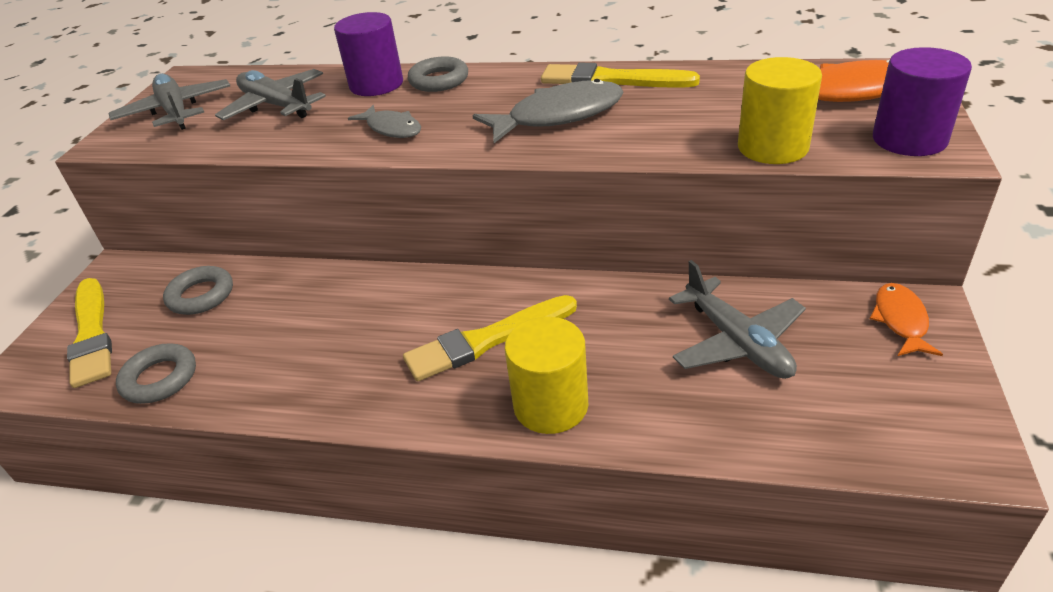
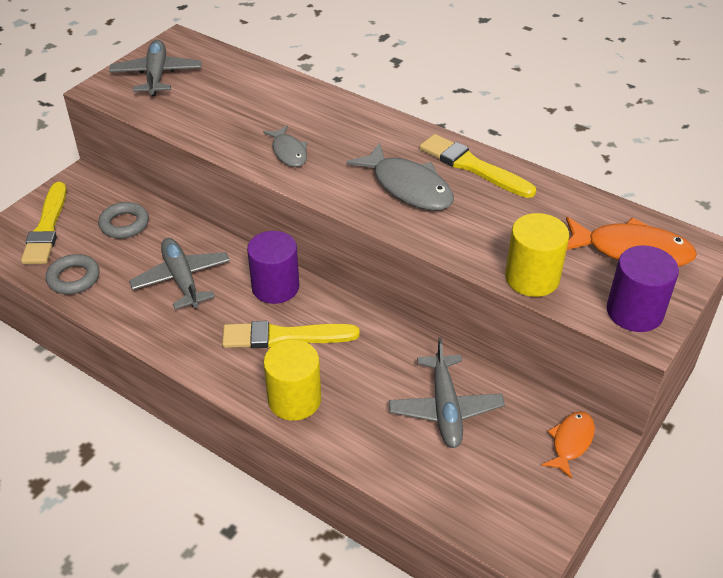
camera: 20 degrees right, 5 degrees up
(276, 105) = (225, 97): grey plane -> grey plane (182, 279)
(376, 84) = (304, 102): purple cylinder -> purple cylinder (275, 287)
(439, 80) = (350, 116): grey ring -> none
(558, 116) = (408, 187): grey fish -> grey fish turned 45 degrees clockwise

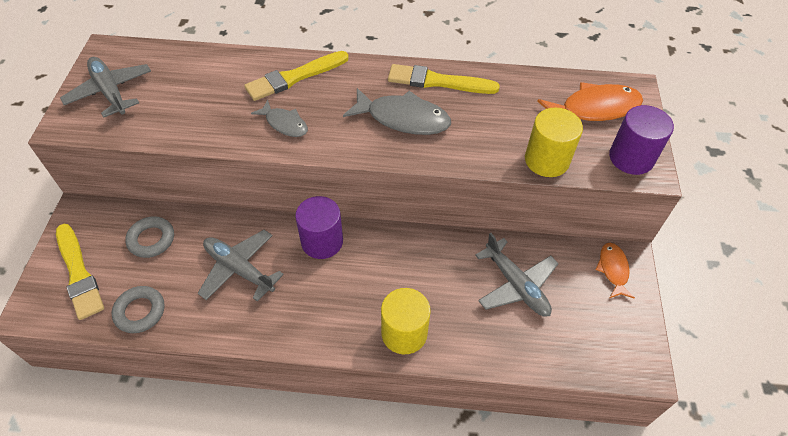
camera: 30 degrees left, 10 degrees up
(284, 336) = (359, 282): yellow brush -> yellow brush (294, 77)

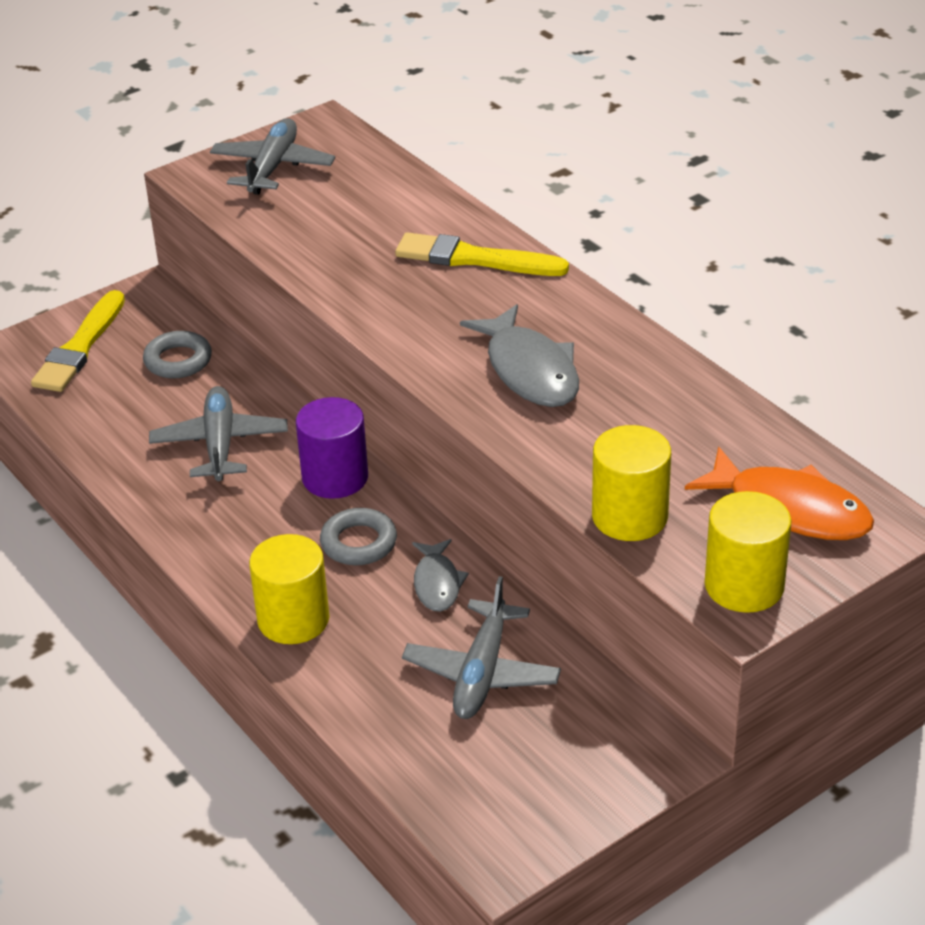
camera: 50 degrees right, 15 degrees down
(140, 311) = (87, 416): grey ring -> grey ring (358, 543)
(284, 124) = (395, 297): grey fish -> grey fish (437, 583)
(438, 81) = (634, 359): yellow brush -> none
(613, 269) = (628, 750): orange fish -> none
(631, 158) = (744, 585): purple cylinder -> yellow cylinder

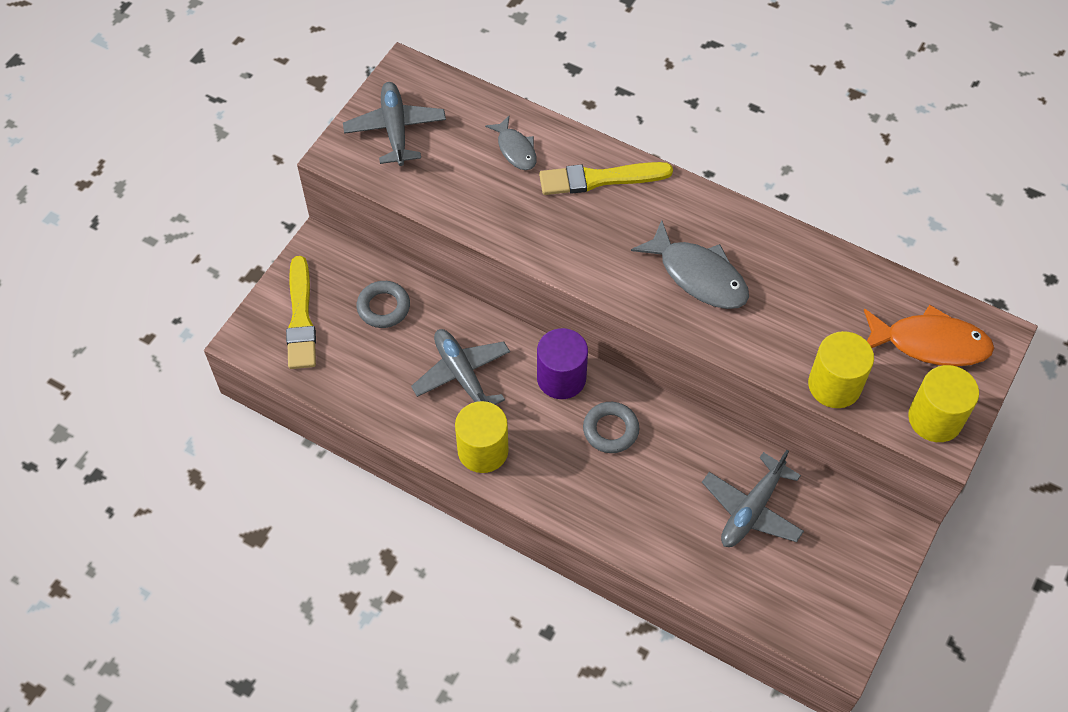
camera: 25 degrees left, 20 degrees up
(293, 619) = (605, 511): yellow cylinder -> yellow cylinder (483, 450)
(437, 583) = (682, 446): grey fish -> grey fish (515, 149)
(482, 673) = (751, 509): grey plane -> grey plane turned 45 degrees clockwise

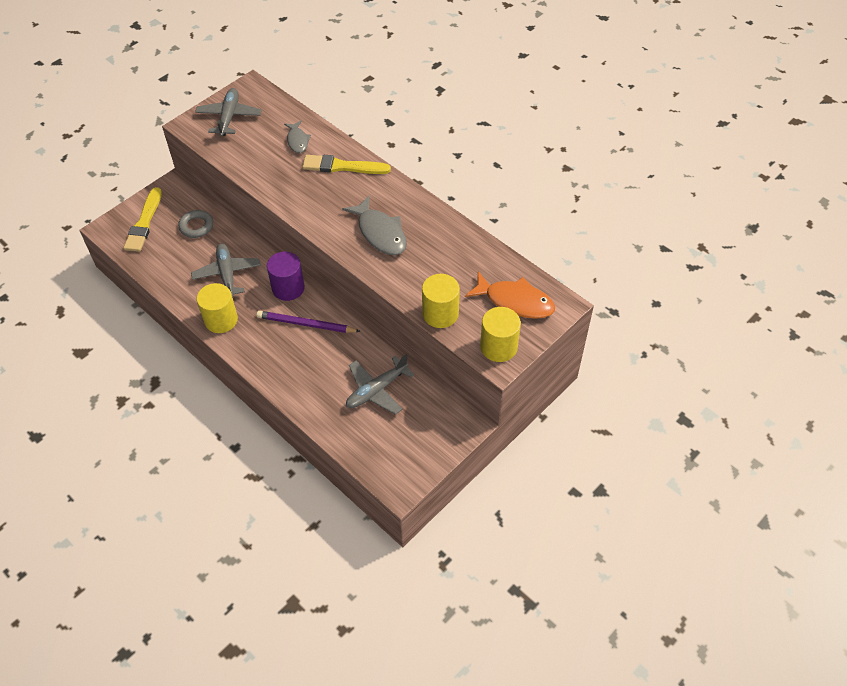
camera: 15 degrees right, 5 degrees down
(610, 430) = (306, 324): grey ring -> purple pencil

